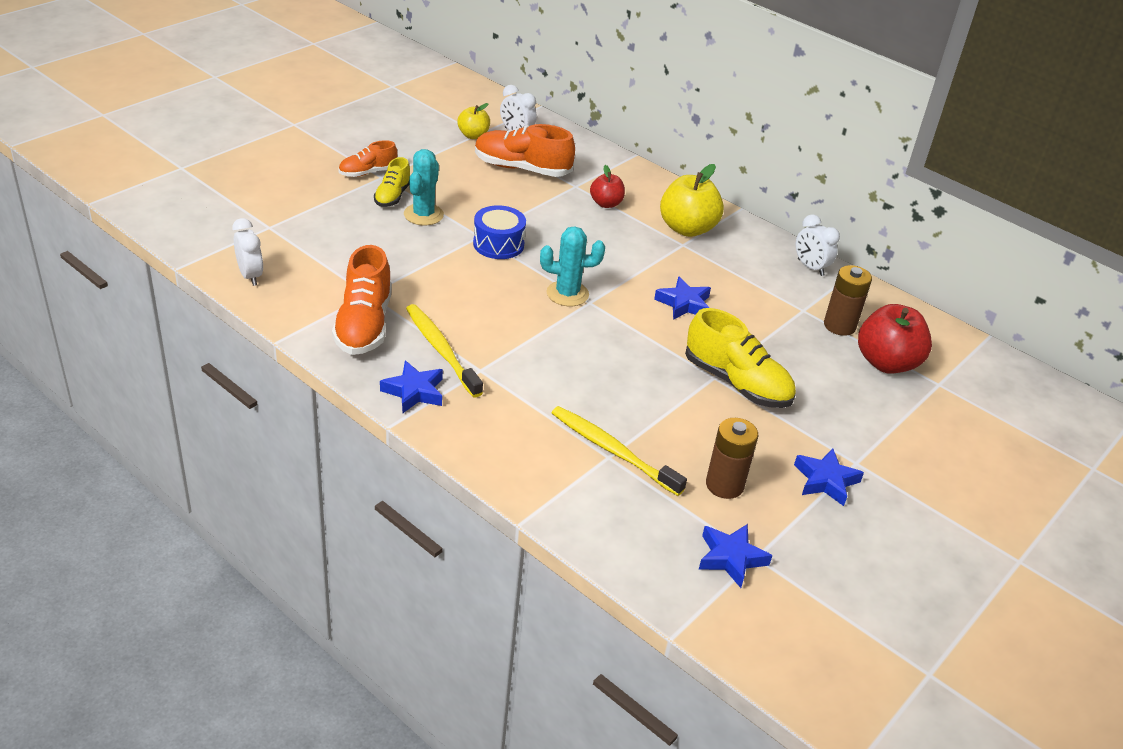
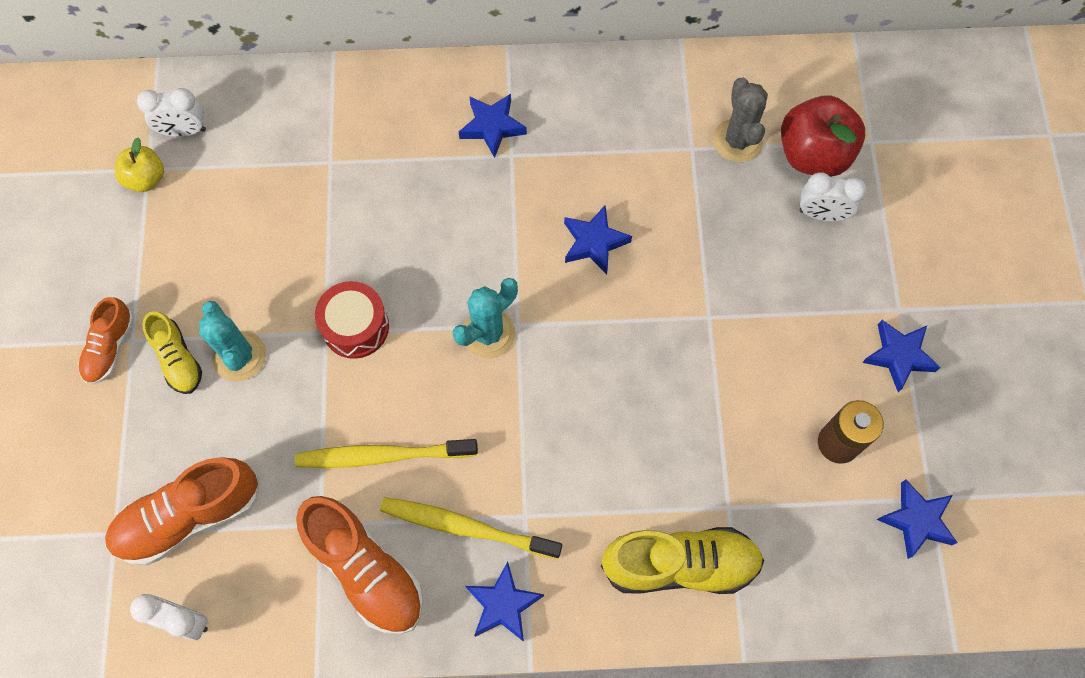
camera: 40 degrees left, 30 degrees up
(498, 244) = (355, 327): blue drum -> red drum
(522, 168) = (252, 185): orange shoe -> orange shoe (189, 516)
(606, 204) = (385, 162): red apple -> none
(612, 450) = (724, 496): yellow toothbrush -> yellow toothbrush (382, 456)
(687, 228) = (492, 127): yellow apple -> blue star
(736, 383) = (732, 306): yellow shoe -> yellow shoe (680, 565)
(810, 267) = (643, 79): white clock -> white clock (821, 214)
(839, 326) = (737, 141): brown battery -> grey cactus

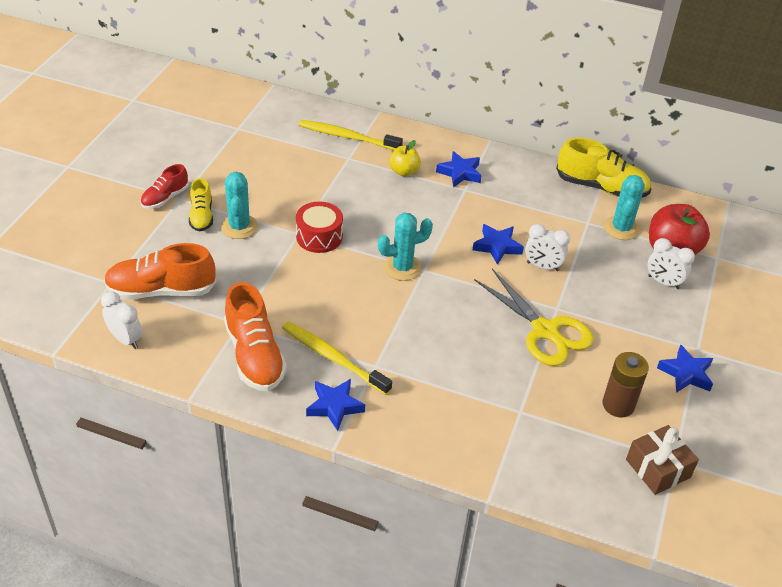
camera: 20 degrees right, 25 degrees down
(110, 347) = (165, 198): orange shoe -> red shoe
(146, 178) = (234, 132): yellow apple -> yellow apple (404, 171)
(184, 131) = (269, 119): white clock -> white clock (542, 266)
(382, 456) = (299, 303): yellow toothbrush -> yellow toothbrush (347, 137)
(680, 565) = (469, 430): yellow shoe -> yellow shoe (601, 187)
(709, 362) = (545, 331): none -> yellow scissors
(737, 141) = (621, 228): grey cactus -> turquoise cactus
(916, 520) = (658, 468): blue star -> brown gift

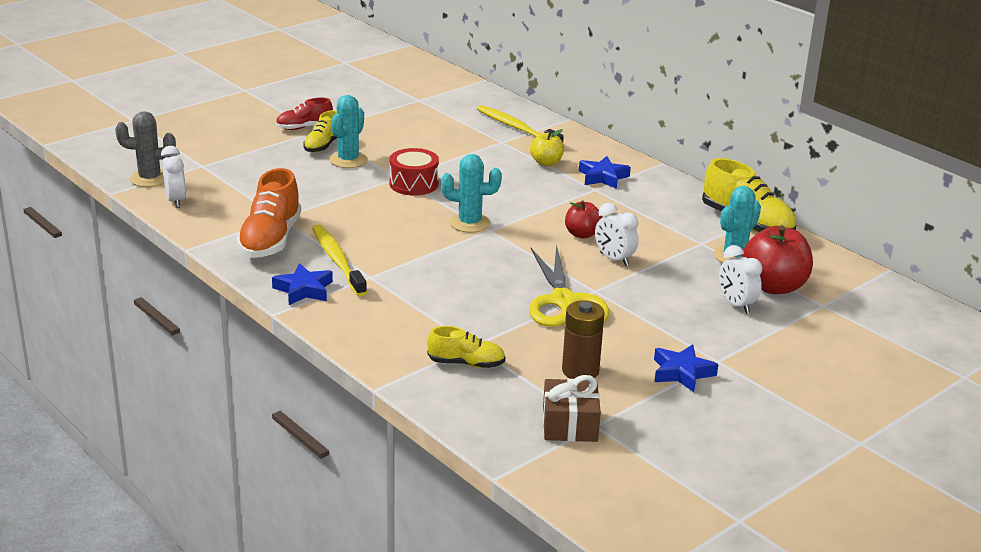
camera: 30 degrees right, 15 degrees down
(75, 319) = (149, 178): none -> grey cactus
(161, 290) = (237, 180): orange shoe -> none
(497, 246) = (582, 234): blue star -> red apple
(532, 436) = (466, 363): none -> yellow shoe

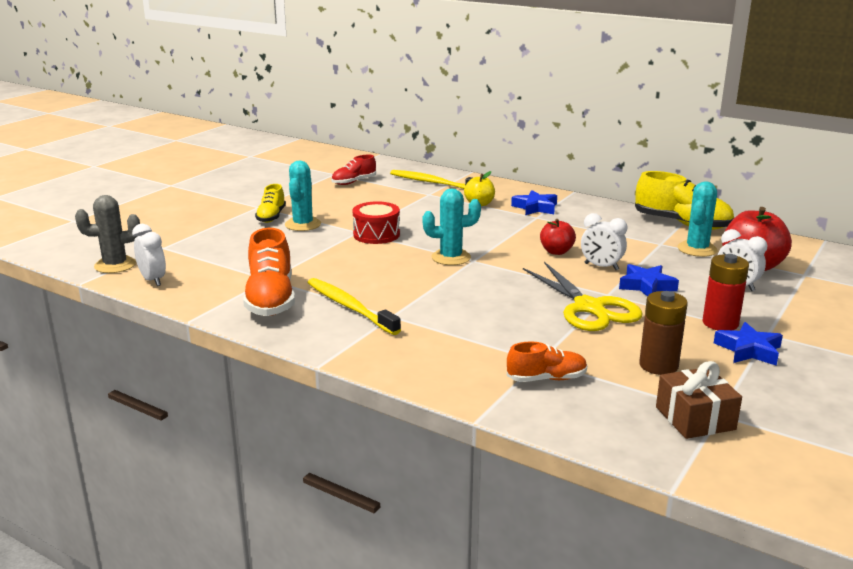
camera: 15 degrees left, 5 degrees down
(304, 127) = (244, 205): red shoe -> red shoe (354, 182)
(304, 290) = (334, 338): blue star -> blue star (646, 286)
(466, 363) = (546, 379): yellow shoe -> orange shoe
(680, 341) = (720, 323): none -> red battery

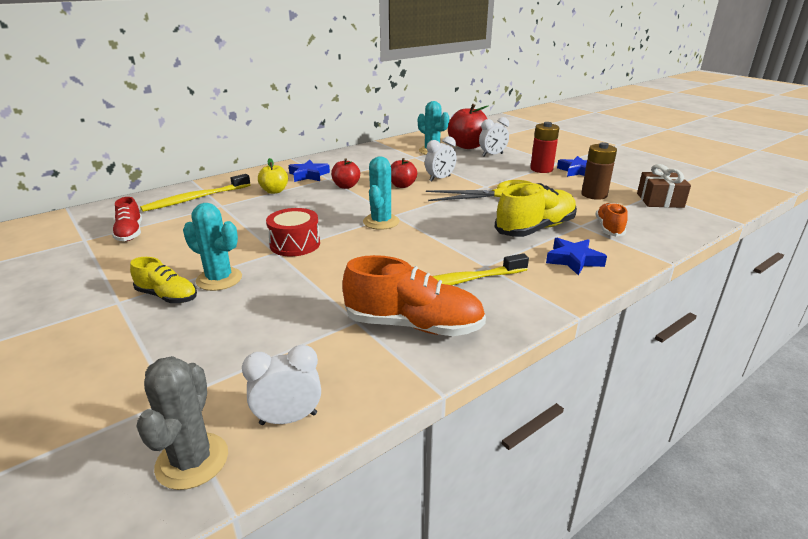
camera: 70 degrees left, 5 degrees up
(524, 228) = (346, 186): none -> red apple
(646, 286) = (479, 174): blue star -> blue star (573, 260)
(682, 224) = (388, 145): yellow shoe -> yellow shoe (535, 229)

